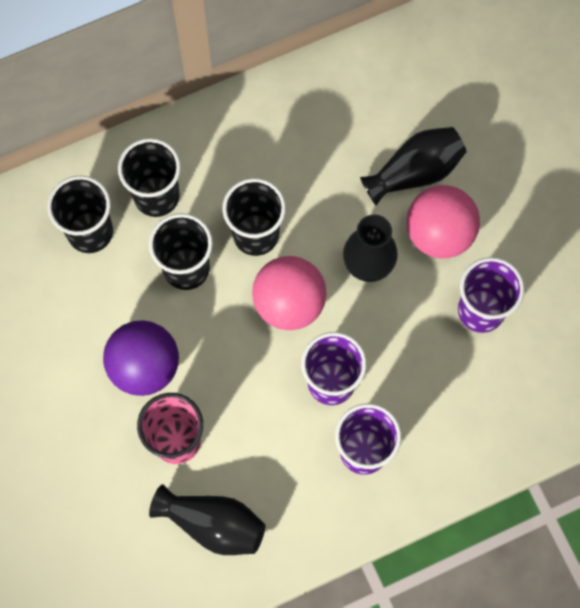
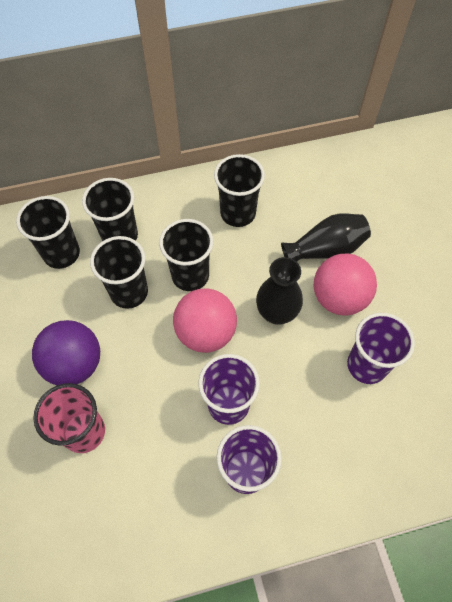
camera: 10 degrees right, 10 degrees down
(213, 524) = (96, 516): black vase -> none
(298, 140) = (238, 213): none -> black cup

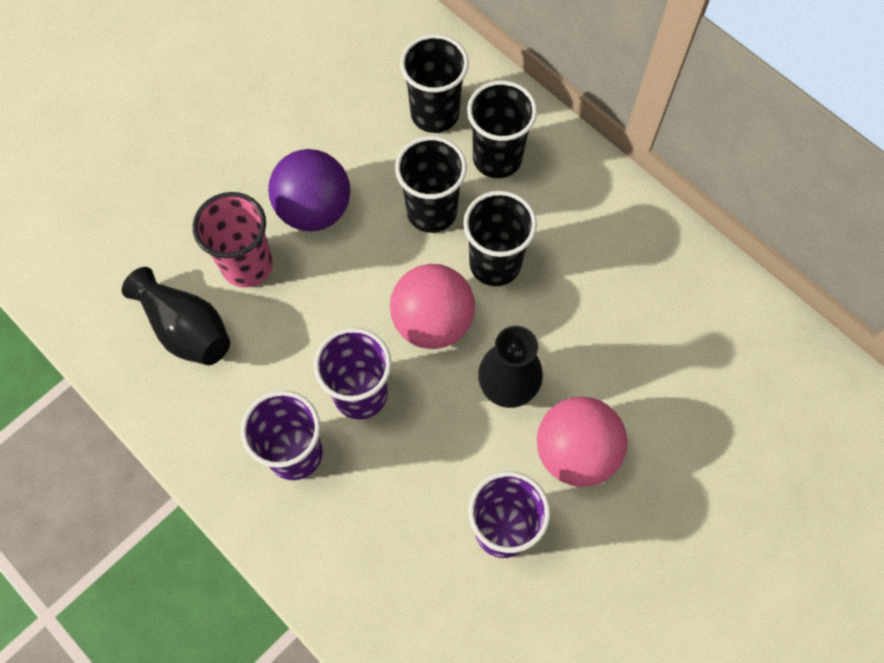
camera: 60 degrees right, 5 degrees up
(238, 213) = (618, 269): black cup -> none
(325, 249) = (637, 402): black vase -> black vase (186, 329)

